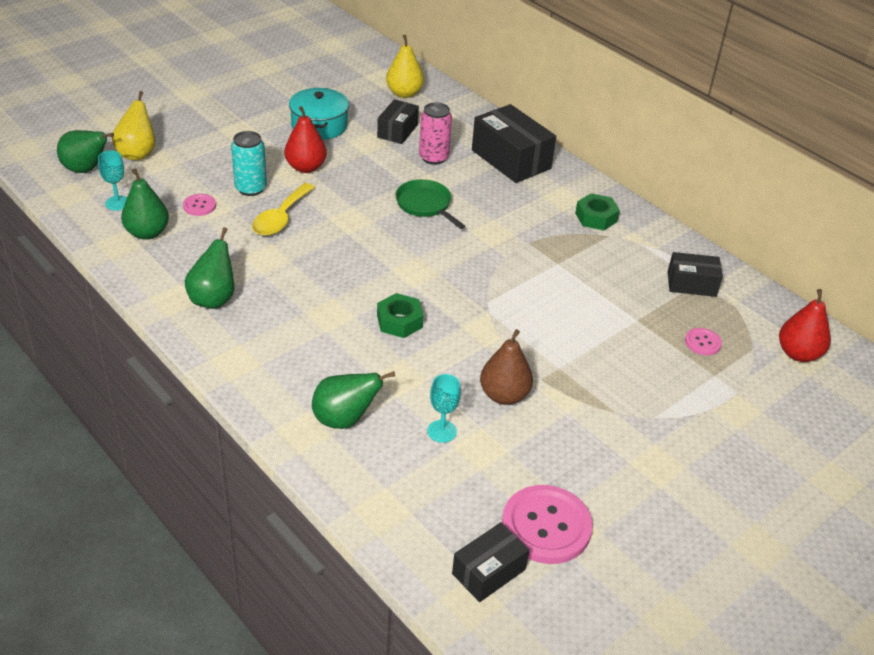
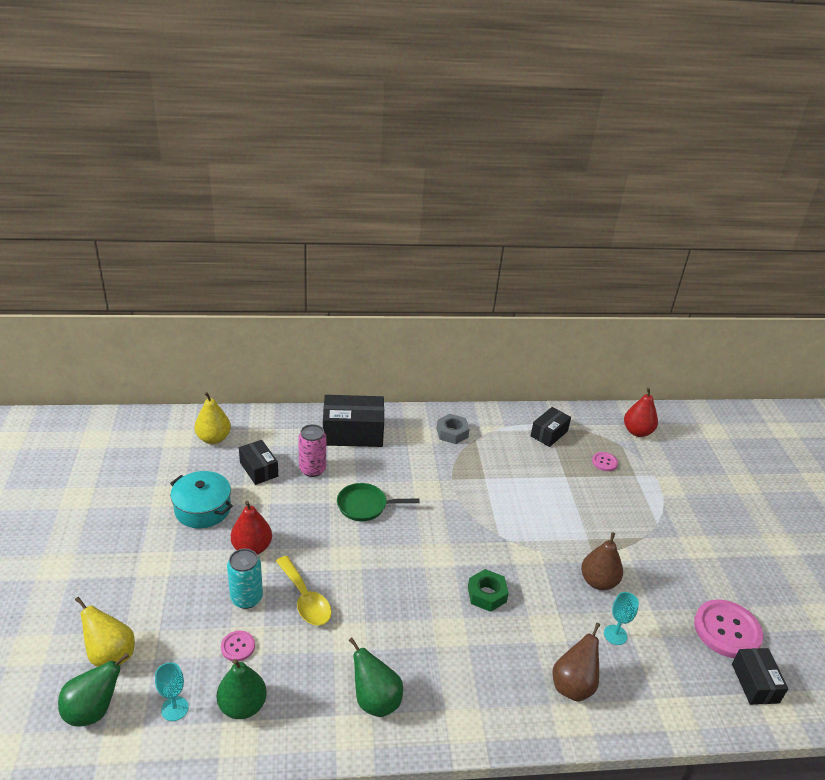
camera: 55 degrees left, 5 degrees down
(344, 419) = (573, 685): green pear -> brown pear
(596, 217) = (452, 433): green nut -> grey nut

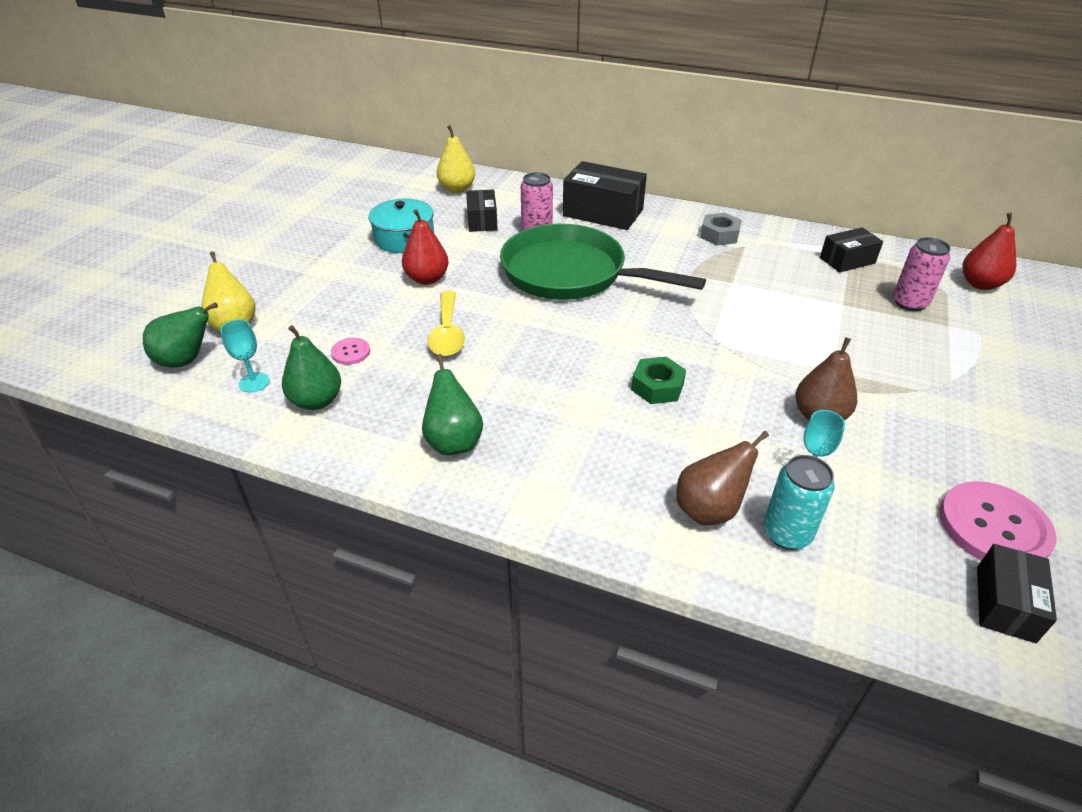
camera: 30 degrees right, 5 degrees up
(246, 598) = (390, 317): turquoise can -> turquoise can (787, 533)
(365, 506) = (571, 274): green pan -> green pan, size x2.09
(604, 462) = (909, 303): pink button -> pink can

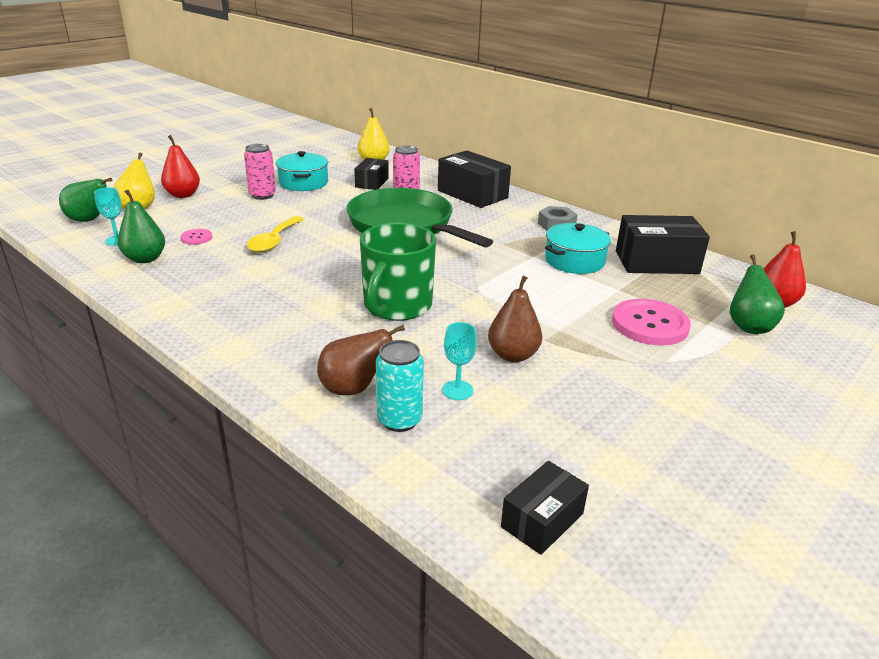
camera: 20 degrees right, 10 degrees down
(427, 279) = (294, 208): red pear -> red pear (183, 195)
(453, 442) = (210, 302): green pear -> green pear (748, 326)
(657, 387) = (397, 306): green nut -> green mug
(774, 278) = (574, 261): none -> turquoise pot
(847, 260) = (656, 262): black box -> black box, size x1.69
(909, 303) = (685, 301): pink can -> pink can (262, 195)
(994, 527) = (592, 467): pink button -> pink button (650, 324)

